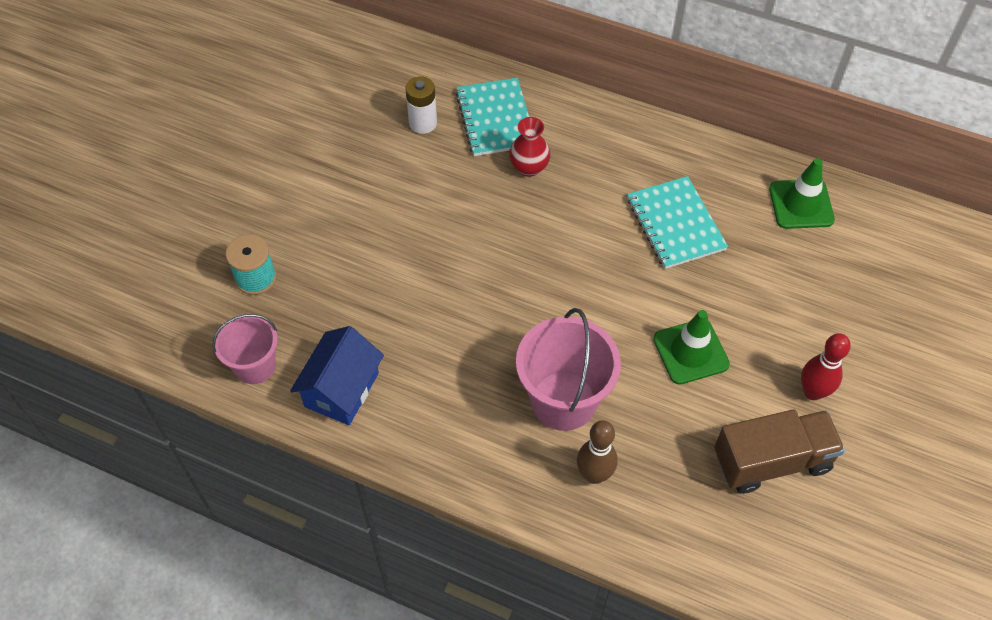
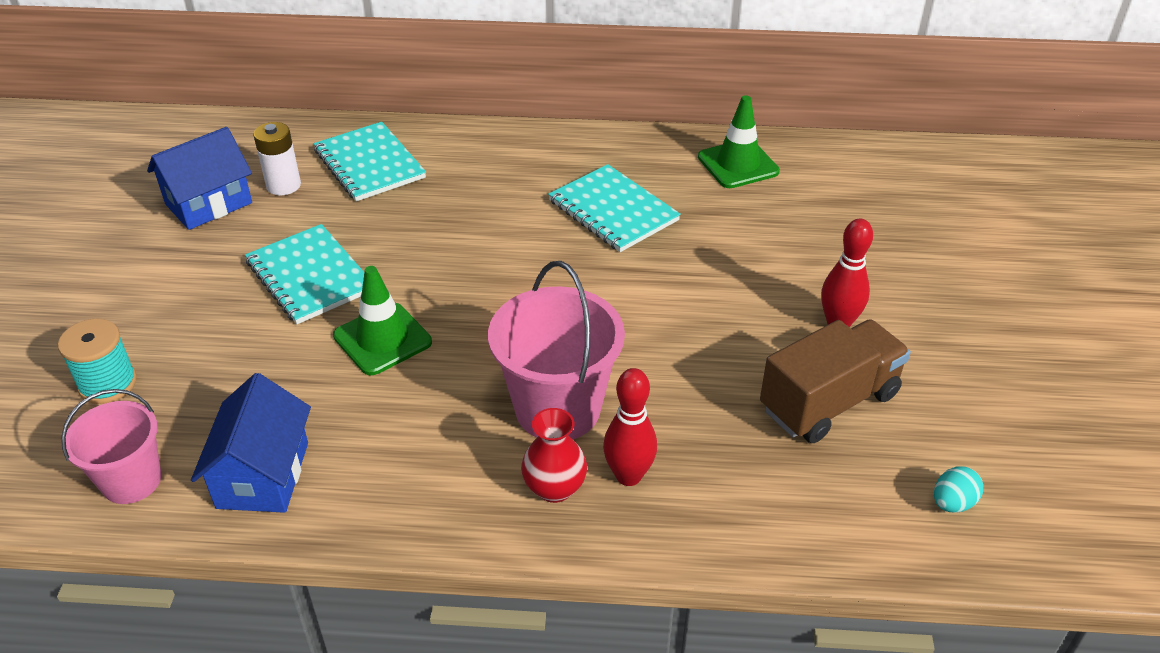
camera: 20 degrees left, 15 degrees down
(362, 126) = (208, 203): none -> blue house
(419, 221) = (310, 276): none -> turquoise notebook
(529, 167) = (425, 198): red vase -> red vase (554, 488)
(594, 474) = (628, 476): brown bowling pin -> red bowling pin
(690, 352) = (685, 321): green traffic cone -> green traffic cone (382, 339)
(825, 578) = (952, 503): none -> turquoise egg

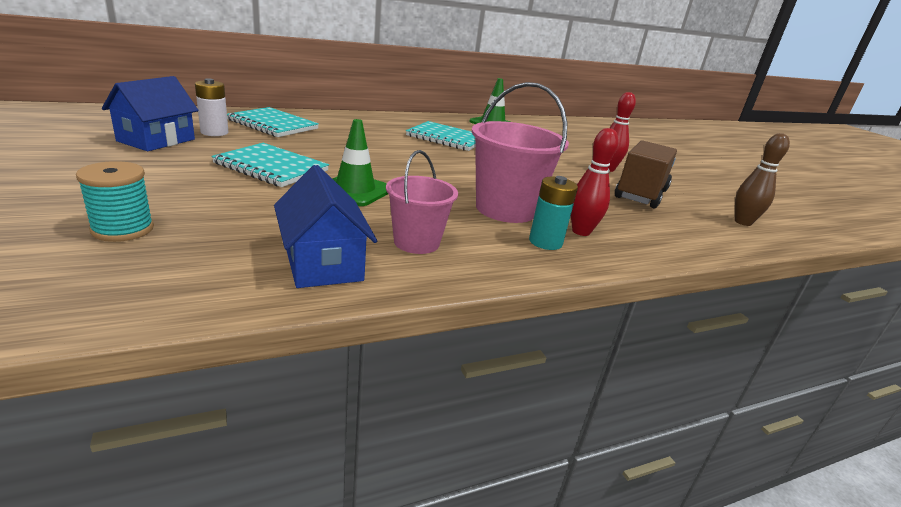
camera: 30 degrees left, 15 degrees down
(131, 481) = (193, 283): pink bucket -> pink bucket (416, 242)
(554, 488) = (545, 242): red vase -> turquoise battery
(952, 503) = (742, 222): turquoise egg -> brown bowling pin

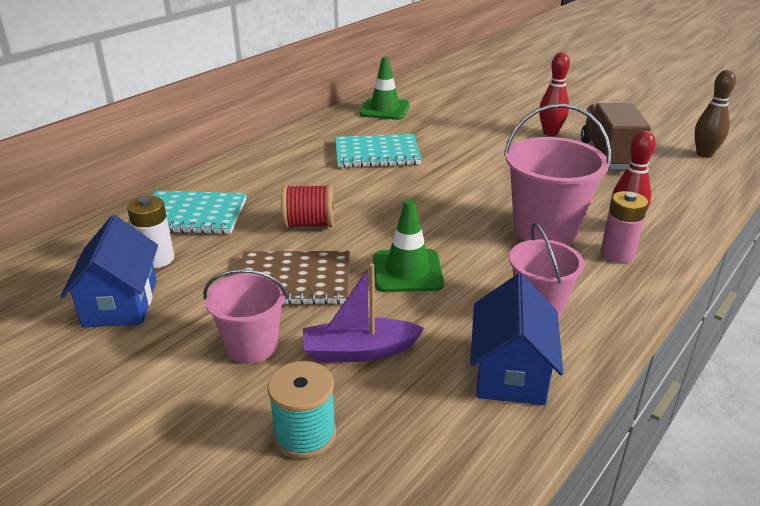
camera: 25 degrees left, 5 degrees up
(184, 182) = (252, 346): none -> pink bucket
(241, 210) = (359, 351): none -> purple boat
(271, 167) = (294, 280): turquoise notebook -> brown notebook
(323, 263) = (510, 372): blue house -> blue house turned 60 degrees clockwise
(334, 150) = (309, 224): none -> red spool
(545, 242) = (617, 254): turquoise battery -> pink battery

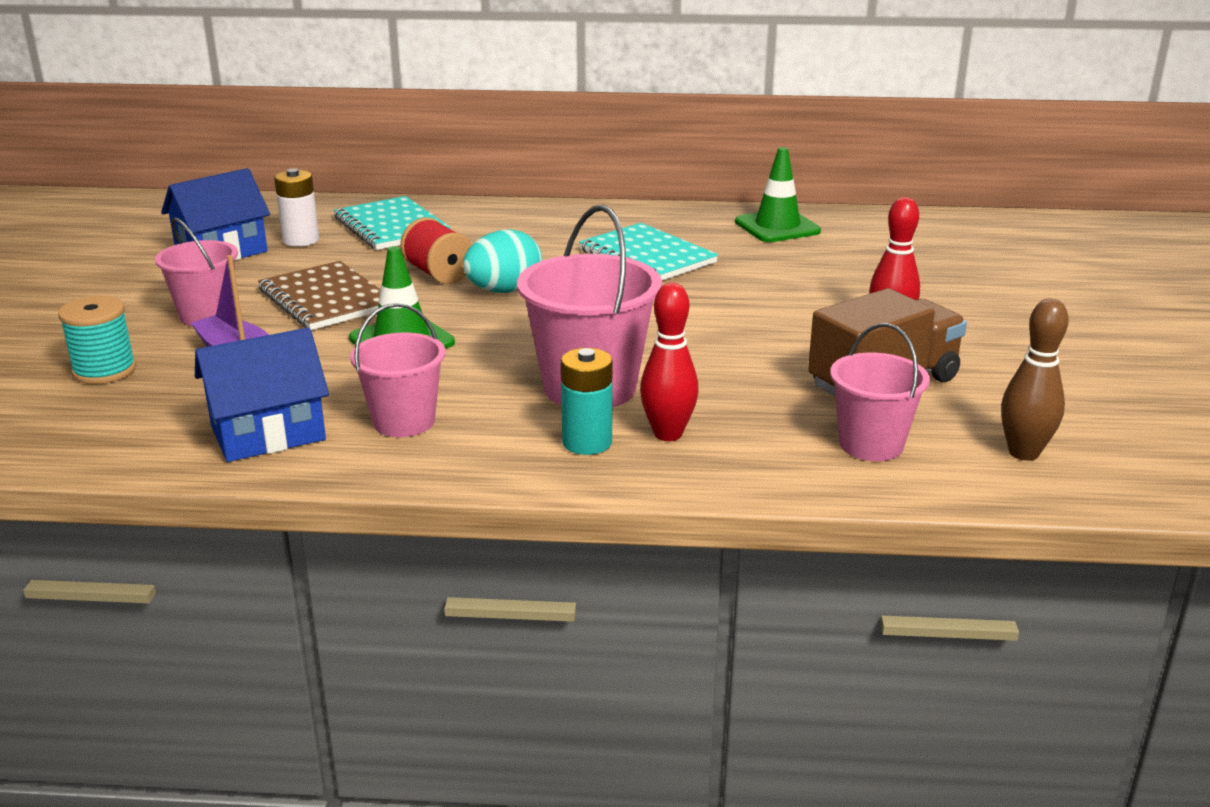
camera: 55 degrees right, 5 degrees down
(370, 211) = (504, 291): none -> turquoise egg
(617, 254) = (587, 442): pink battery -> turquoise battery
(673, 182) = (871, 444): none -> pink bucket

